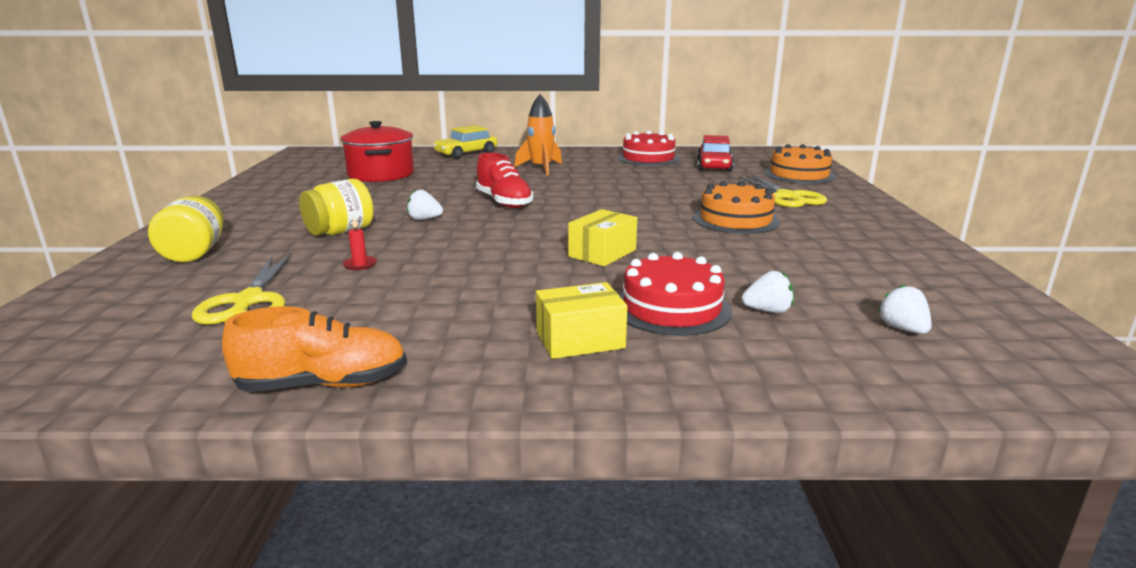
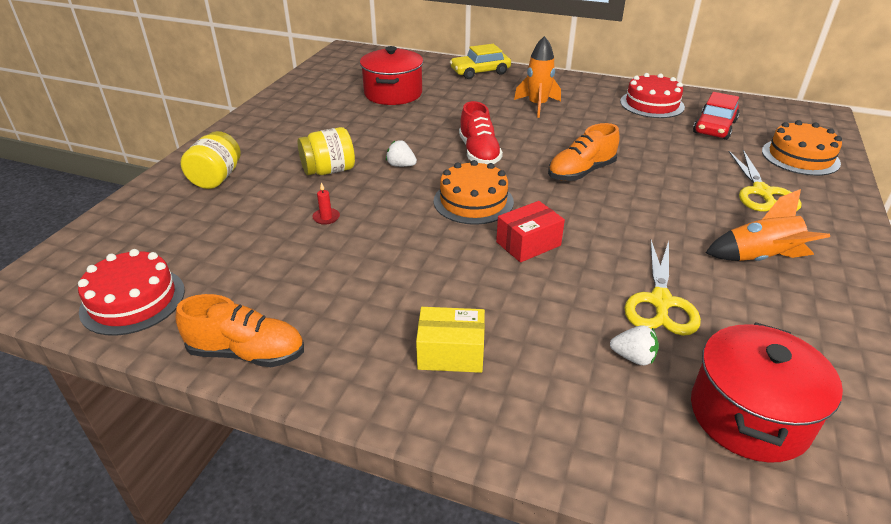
camera: 20 degrees right, 15 degrees up
(248, 301) = (232, 245): yellow scissors -> yellow scissors (660, 302)
(602, 253) = (528, 244): yellow box -> red box
(617, 203) = (581, 172): none -> orange shoe
(671, 308) = (548, 332): red cake -> red cake (133, 300)
(735, 220) = (683, 219): orange cake -> orange cake (473, 201)
(821, 234) = (760, 258): none -> orange rocket
(902, 329) = (749, 415): white strawberry -> red pot

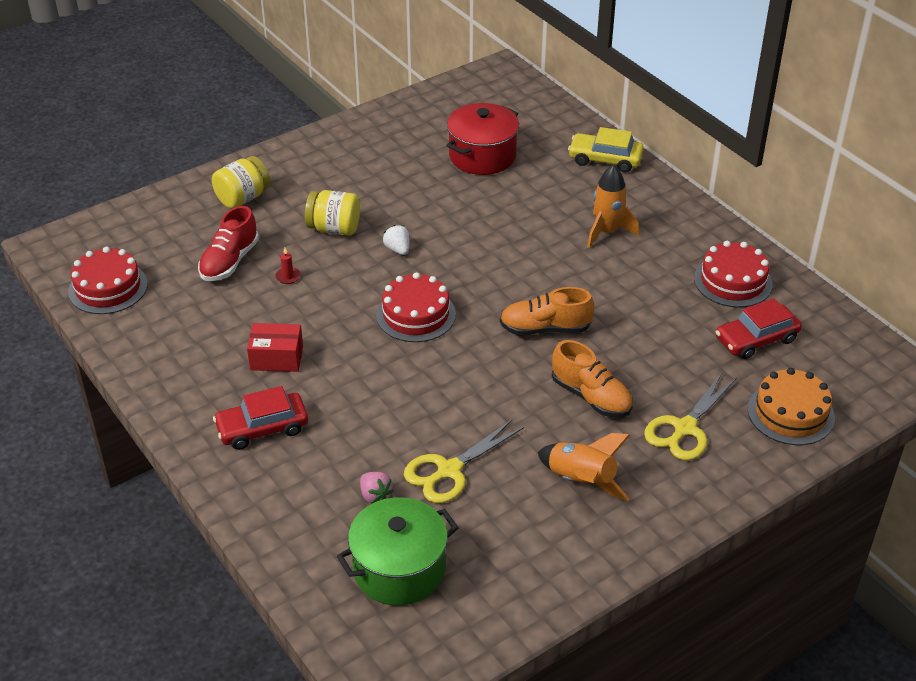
camera: 35 degrees right, 5 degrees up
(247, 353) = (143, 362): orange shoe -> orange shoe (591, 397)
(451, 353) = (262, 428): yellow box -> red car
(473, 201) = (416, 314): orange cake -> red cake
(479, 153) = (480, 265): red shoe -> red shoe (229, 261)
(528, 244) = (412, 375): red box -> red box (276, 358)
(633, 357) = (375, 495): white strawberry -> pink strawberry
(749, 415) = (399, 569): red pot -> green pot

